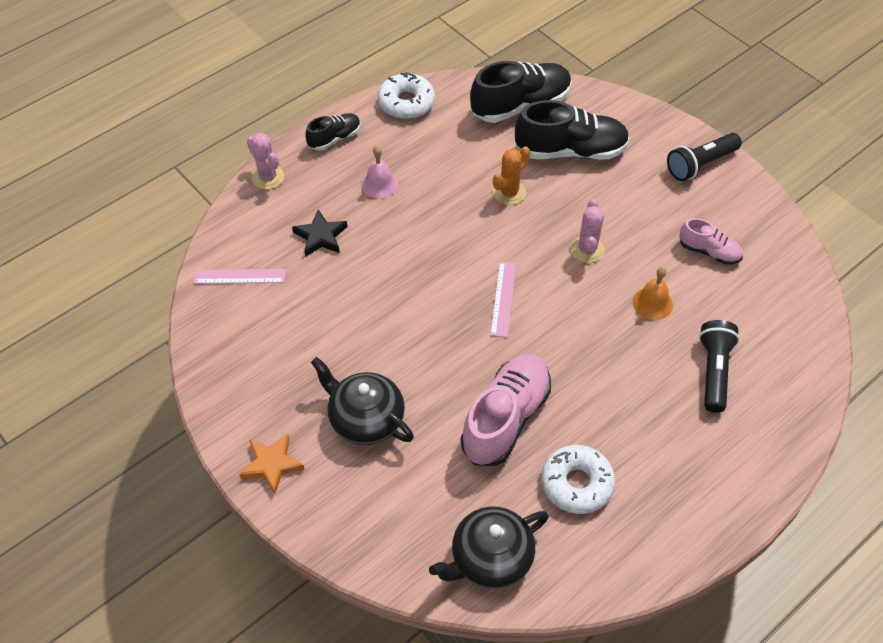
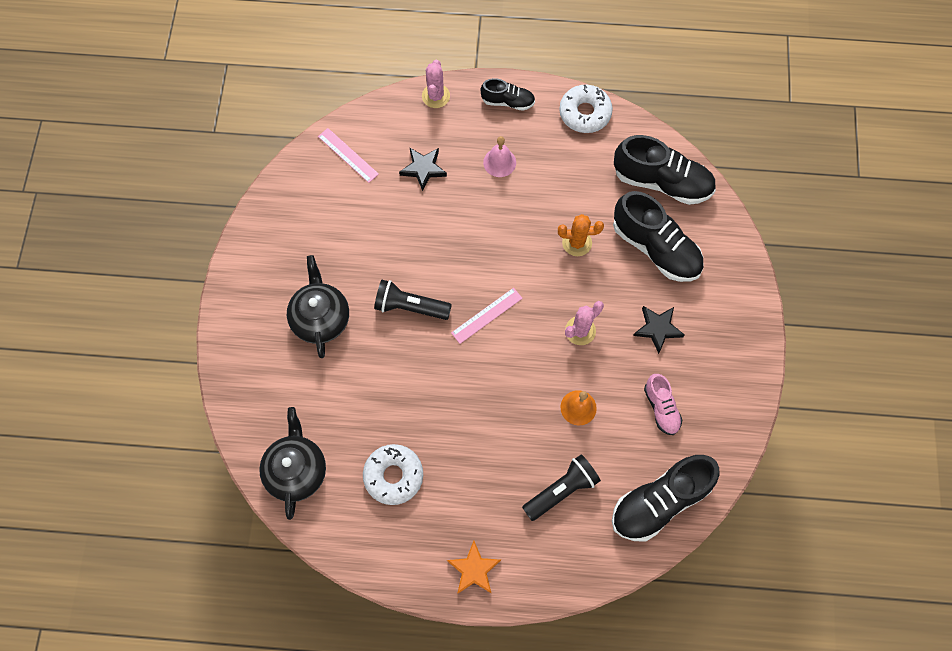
camera: 45 degrees right, 15 degrees up
(272, 465) = (243, 298): orange star -> orange star (474, 569)
(490, 559) = (296, 470): black teapot -> black teapot turned 75 degrees clockwise
(505, 419) = (399, 395): pink shoe -> none
(639, 202) = (657, 329): none -> black star
(700, 164) = (736, 339): black flashlight -> black flashlight (410, 307)
(788, 315) = (659, 501): none -> black shoe

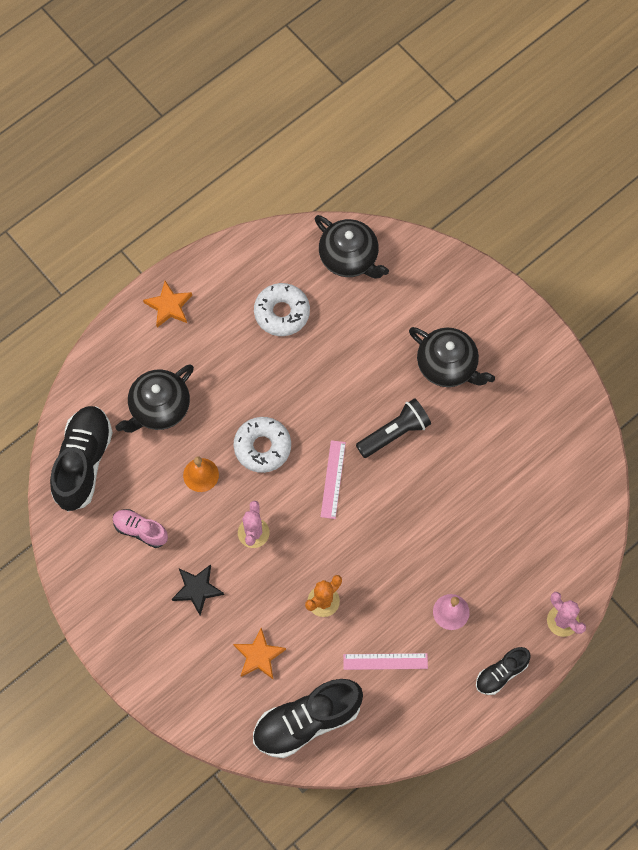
camera: 135 degrees right, 0 degrees up
(348, 155) = (571, 503): pink ruler -> pink ruler (385, 661)
(423, 169) = (502, 548): black star -> none
(561, 490) = (159, 408): black flashlight -> black teapot
(585, 113) = (429, 725): white donut -> white donut (262, 447)
(655, 248) = (259, 656): black shoe -> orange star

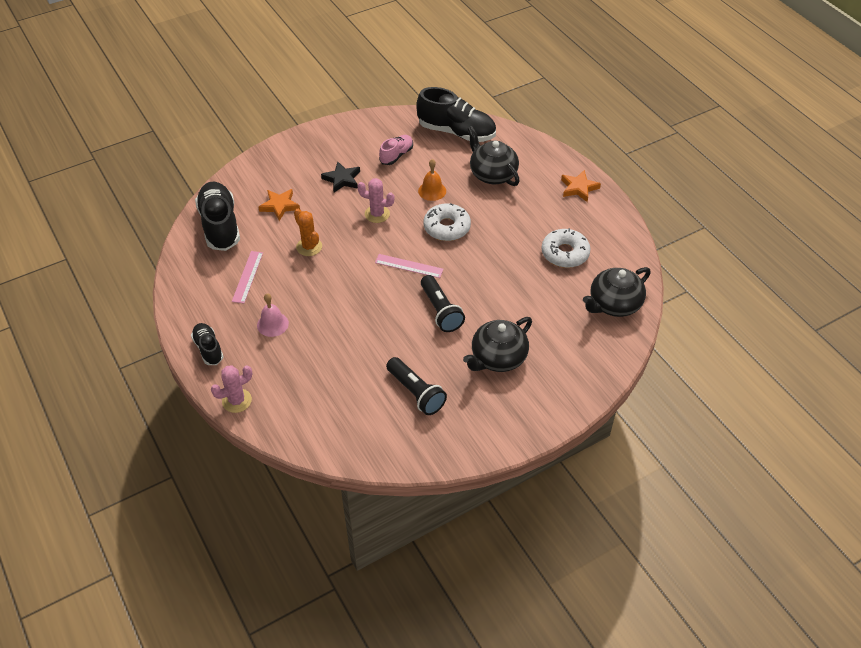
camera: 100 degrees right, 20 degrees down
(511, 439) = (416, 393): none -> black flashlight

